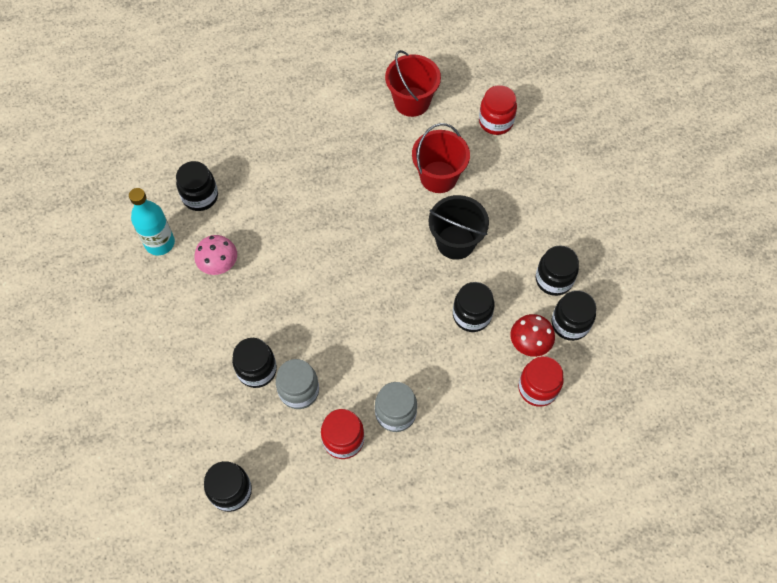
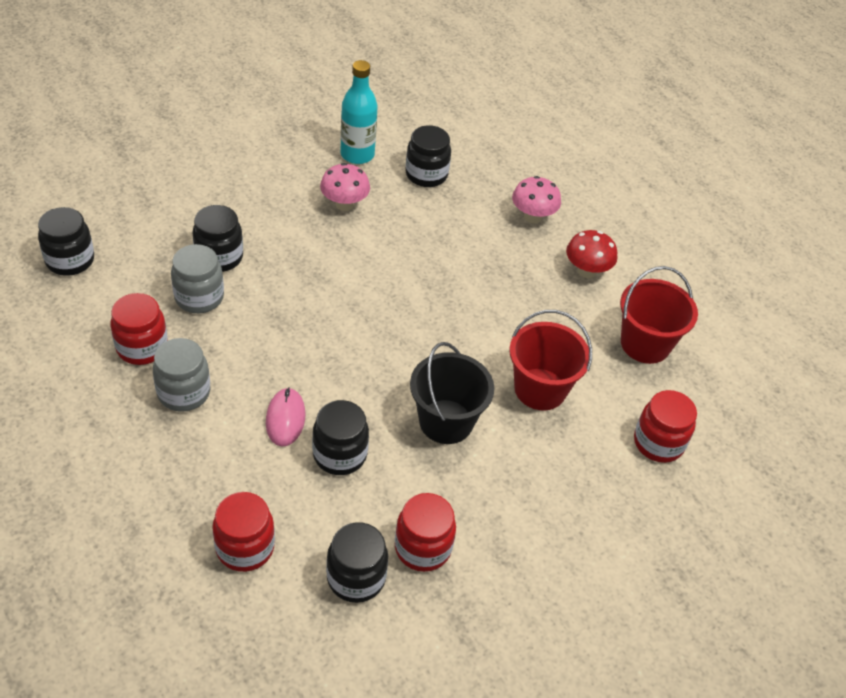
camera: 70 degrees right, 15 degrees down
(269, 134) = (532, 217): none -> pink mushroom
(433, 346) = (285, 419): none -> pink mouse
(529, 343) = (312, 529): red mushroom -> red mushroom (586, 271)
(554, 279) = (422, 548): black jar -> red jar

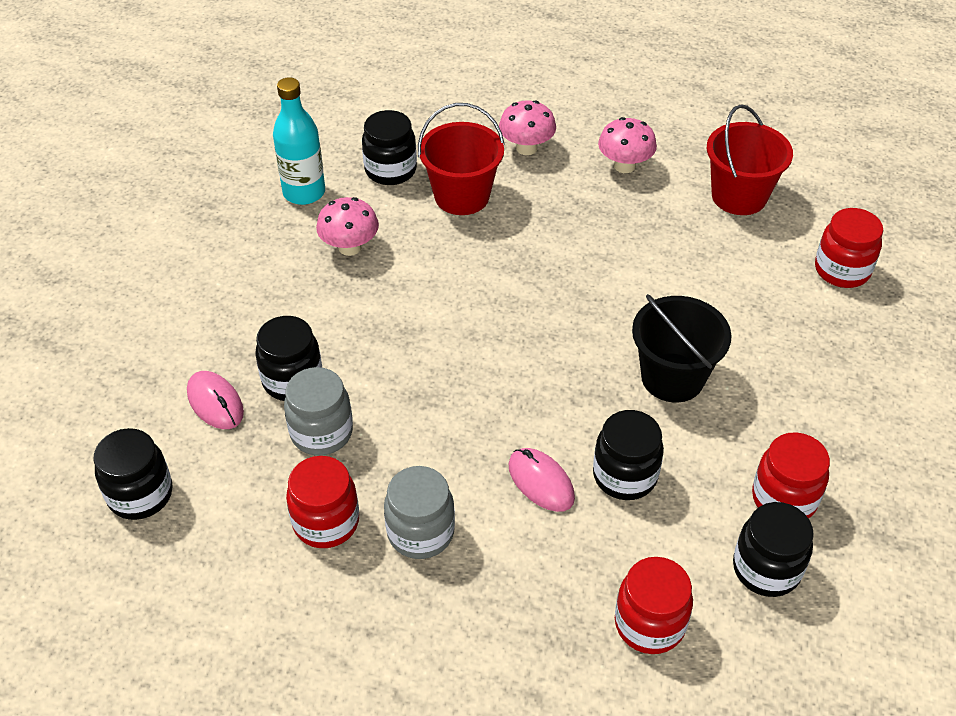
camera: 35 degrees left, 0 degrees up
(164, 240) = (215, 402): none -> pink mouse
(540, 389) = (709, 293): red bucket -> red bucket (462, 196)
(586, 271) = (624, 166): red mushroom -> pink mushroom

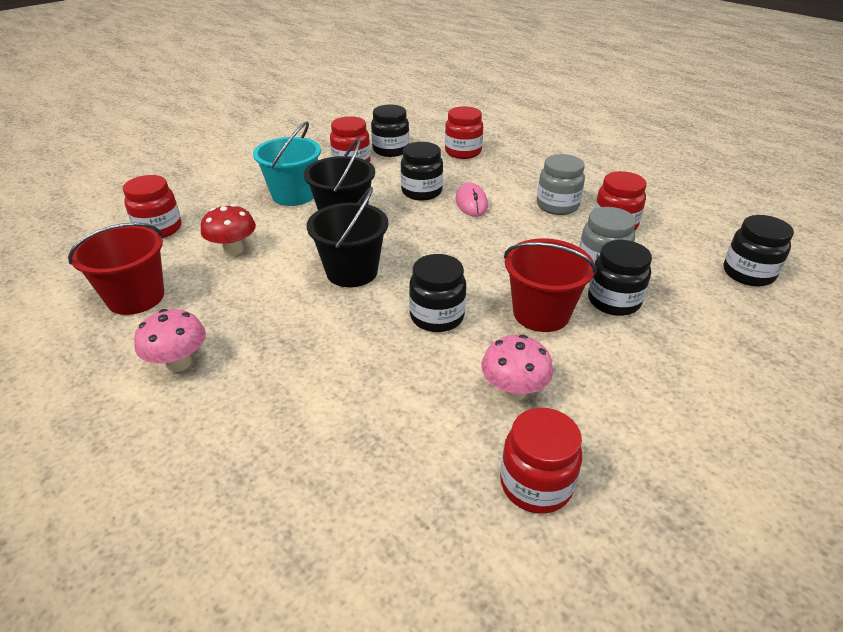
camera: 150 degrees left, 10 degrees down
(215, 402) = (684, 308): pink mouse -> none
(304, 192) = (535, 484): turquoise bottle -> red jar
(390, 170) = (412, 469): black jar -> black jar (437, 317)
(462, 196) = (361, 399): red bucket -> red bucket (541, 313)
(526, 148) = (240, 428): pink mushroom -> none
(582, 304) = (352, 272): none -> black bucket
(730, 278) = (233, 250): none -> red mushroom
(776, 390) = (293, 195): none -> turquoise bucket

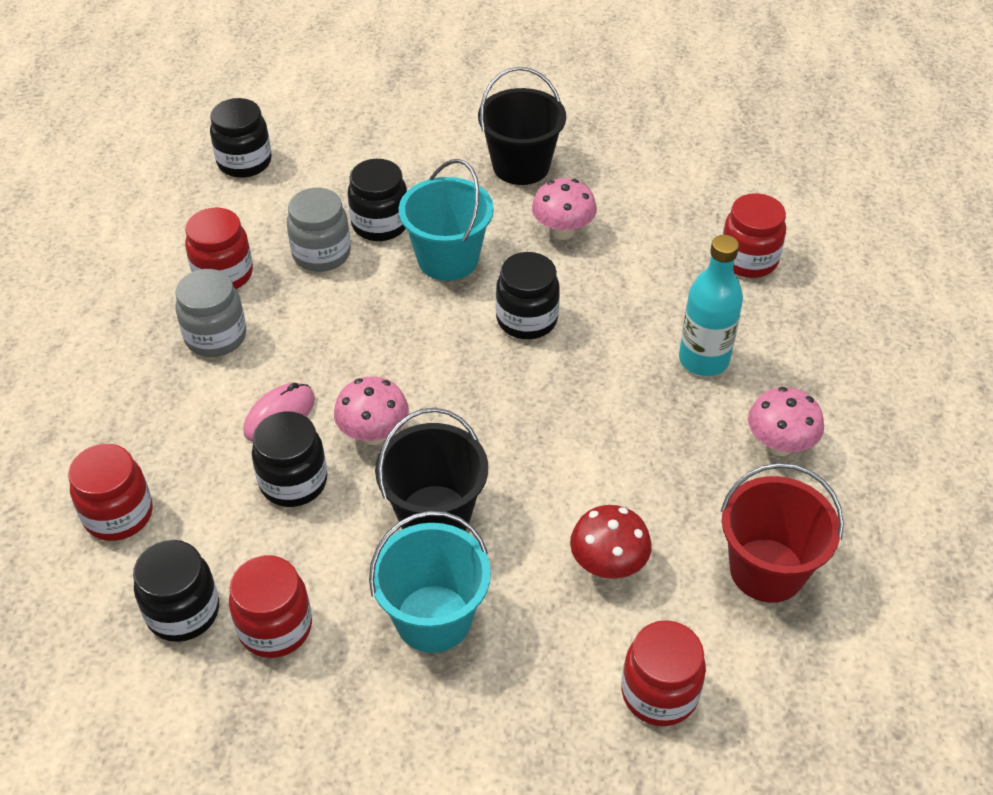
camera: 130 degrees left, 10 degrees up
(289, 378) = (704, 360): none -> turquoise bottle
(352, 272) = (529, 425): black bucket -> black bucket (521, 166)
(420, 222) = (373, 434): none -> pink mushroom
(535, 484) = (632, 185): red jar -> red jar (748, 260)
(541, 313) = (448, 259): red bucket -> turquoise bucket

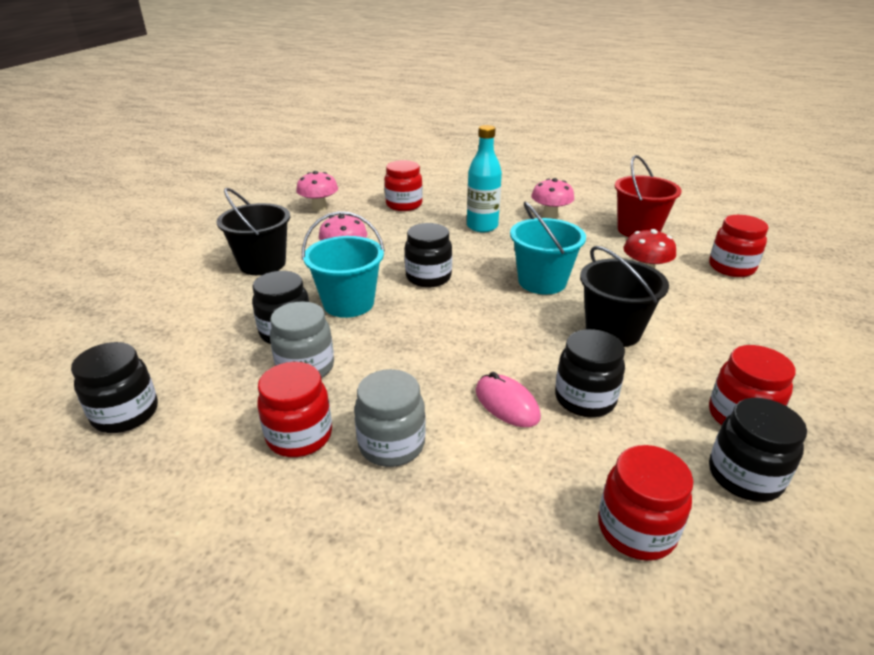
camera: 80 degrees left, 15 degrees down
(373, 434) = (532, 353): pink mushroom -> pink mushroom (319, 208)
(433, 618) = (705, 339): turquoise bucket -> turquoise bucket (542, 282)

